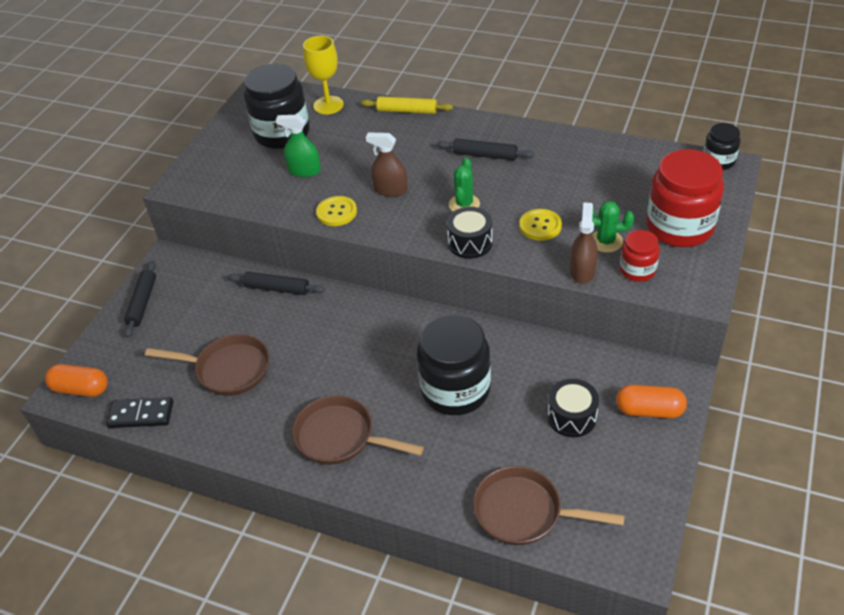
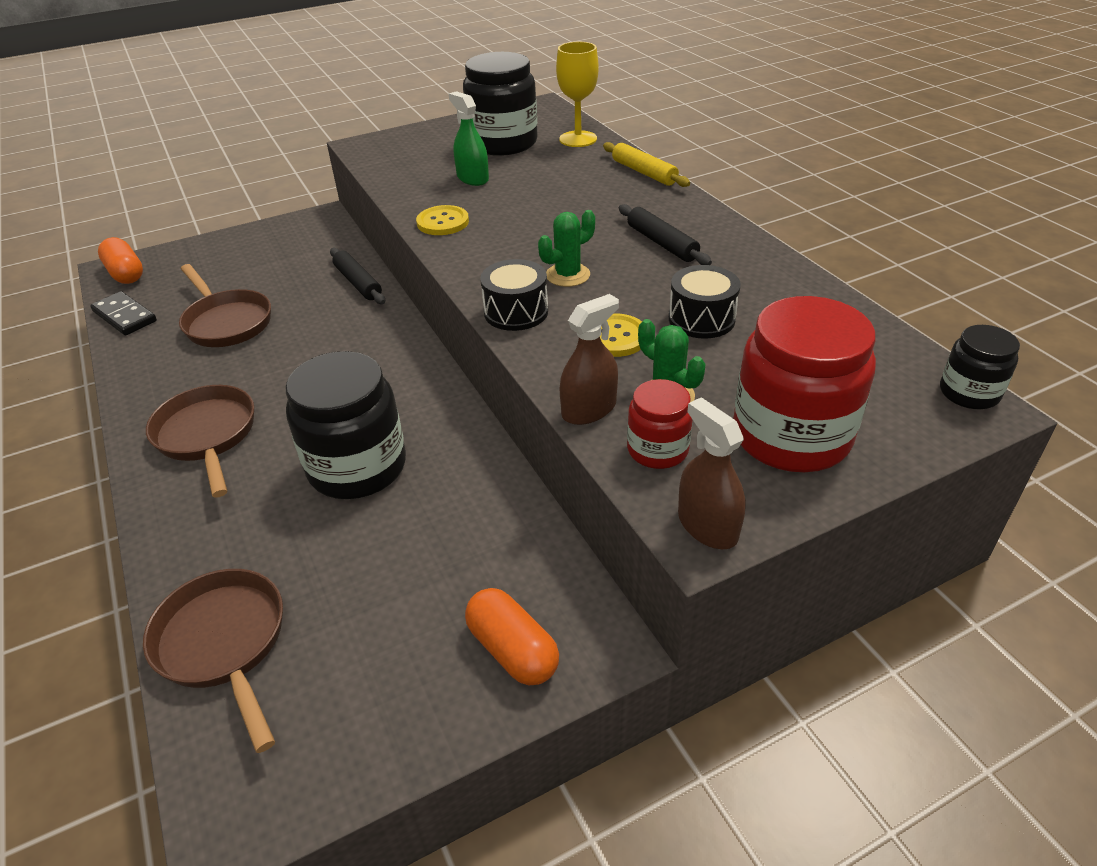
camera: 40 degrees right, 5 degrees down
(142, 303) = (256, 238): black rolling pin -> none
(390, 190) = (519, 228): brown spray bottle -> brown spray bottle (707, 526)
(572, 417) = (420, 584): black drum -> black drum (701, 319)

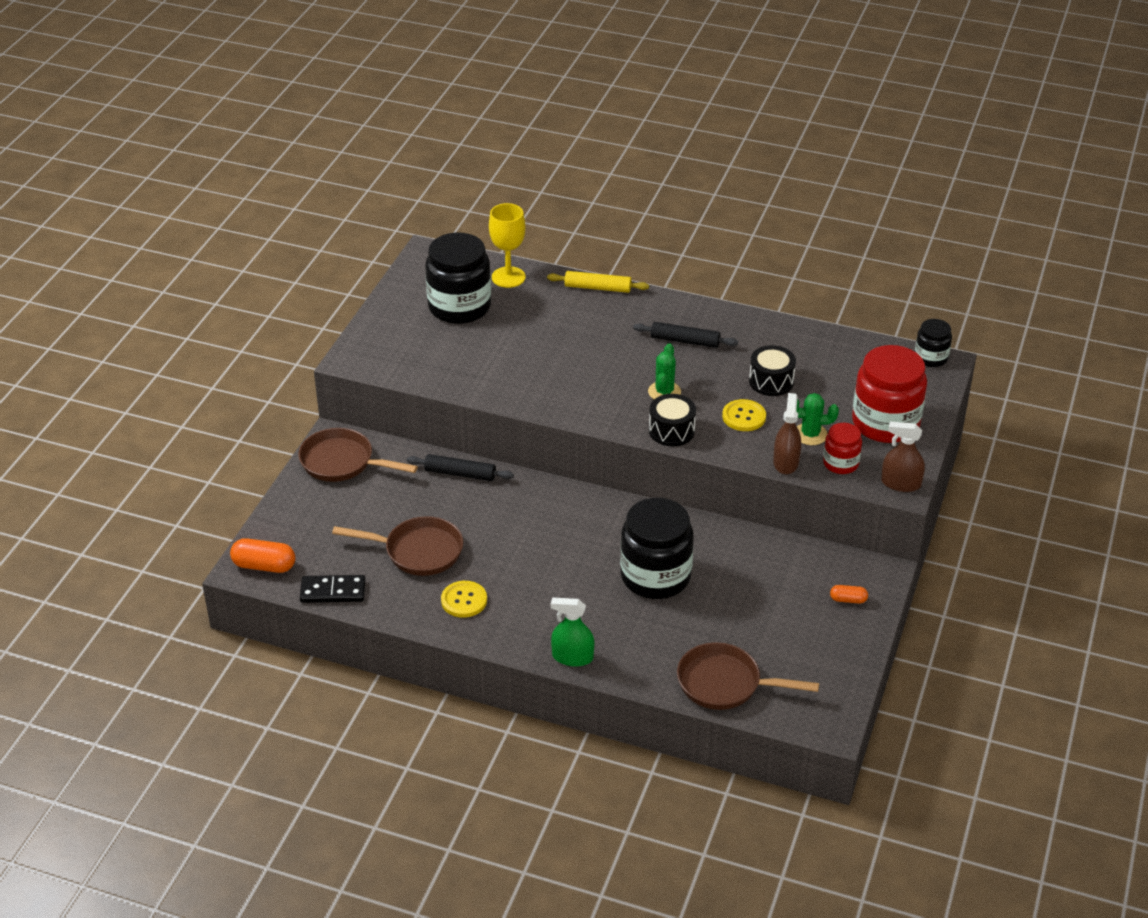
camera: 45 degrees left, 0 degrees up
(207, 436) = (541, 616): brown pan -> brown pan (342, 462)
(443, 222) = (529, 395): yellow button -> yellow button (464, 600)
(472, 178) = (489, 349): green spray bottle -> green spray bottle (572, 657)
(512, 650) = (848, 600): orange capsule -> orange capsule, size x0.56

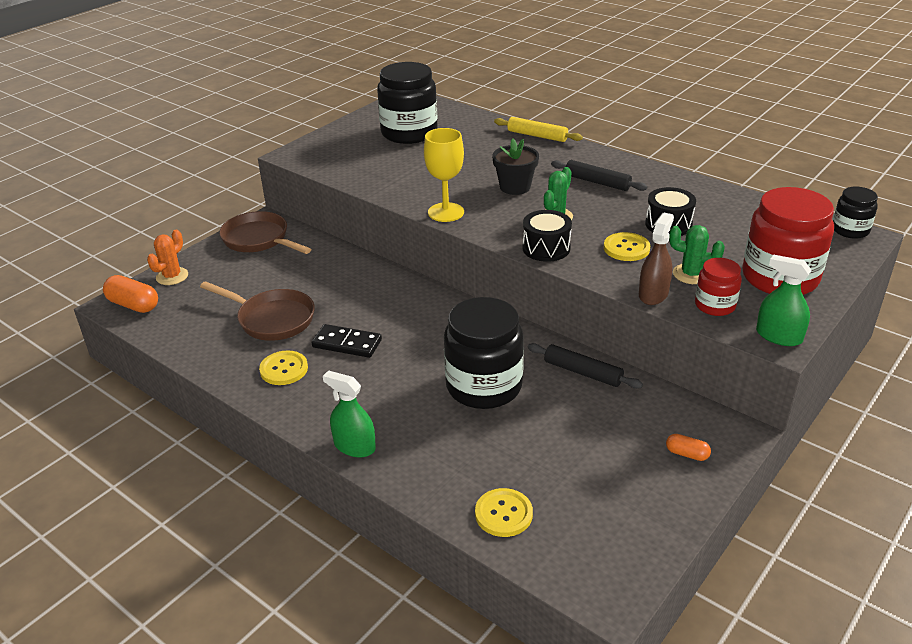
camera: 20 degrees right, 5 degrees down
(280, 525) = (172, 276): none -> orange cactus
(333, 591) = (174, 337): black domino -> black domino (347, 343)
(460, 473) = (352, 265): black rolling pin -> black rolling pin (583, 372)
(508, 277) = (464, 120): yellow goblet -> yellow goblet (446, 212)
(608, 362) = (515, 187): none -> black flower pot
(724, 683) = (503, 514): brown pan -> yellow button
(900, 483) = (779, 336): brown spray bottle -> green spray bottle

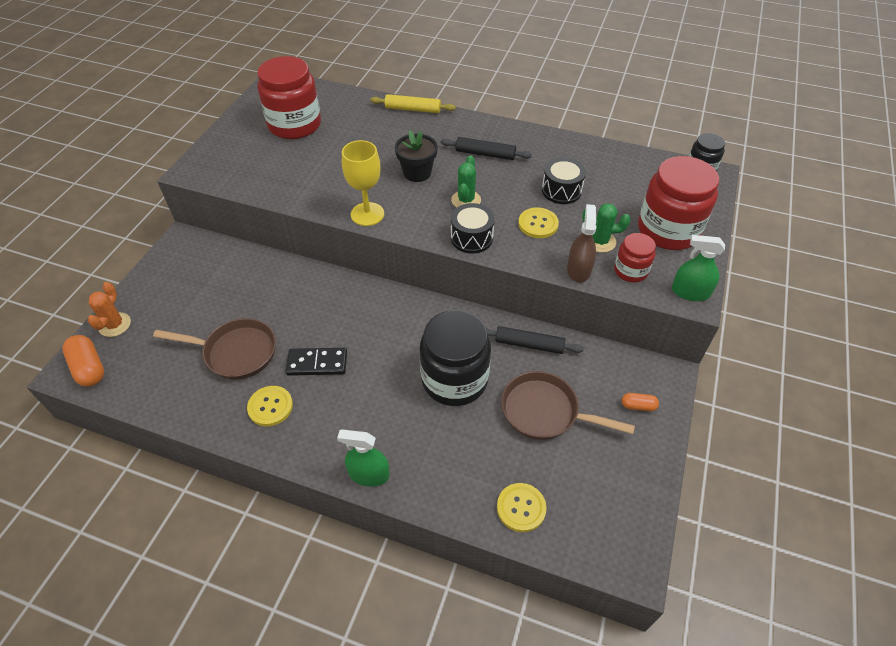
camera: 20 degrees left, 15 degrees up
(133, 305) = (89, 368): orange capsule -> orange capsule turned 45 degrees clockwise
(259, 239) = (184, 262): brown pan -> brown pan (545, 411)
(409, 133) = (295, 125): black jar -> red jar

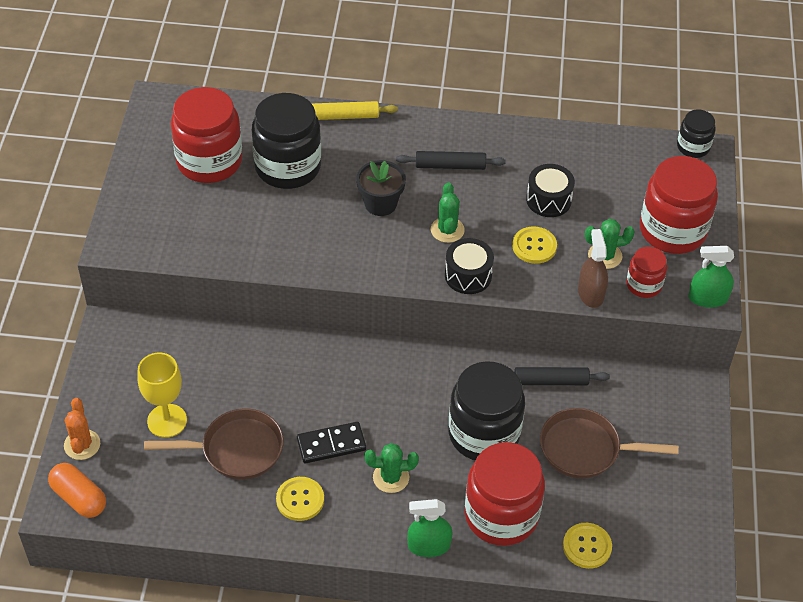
camera: 15 degrees left, 0 degrees up
(353, 137) = (288, 167): none -> black jar
(357, 403) = (391, 477): none -> green cactus
(367, 214) = (343, 266): yellow goblet -> yellow goblet (167, 421)
(447, 458) = (501, 515): none -> red jar
(638, 406) = (676, 425): orange capsule -> none

